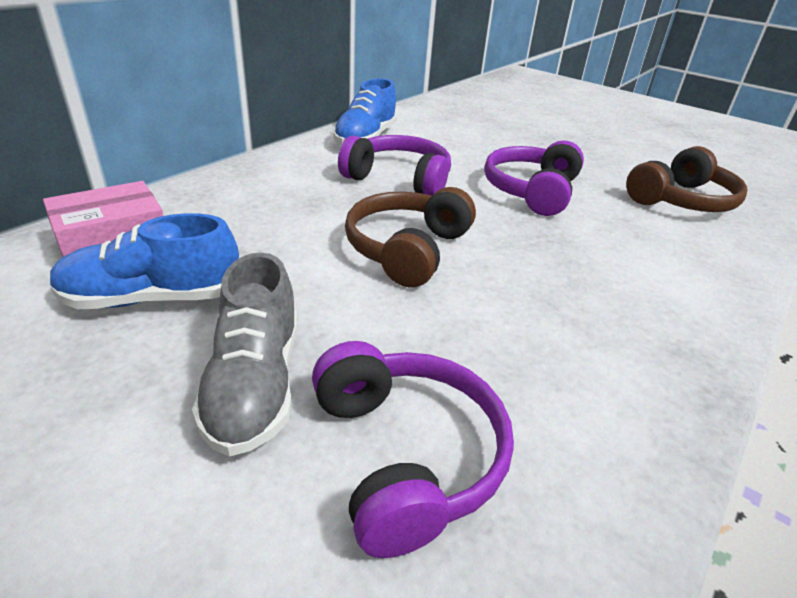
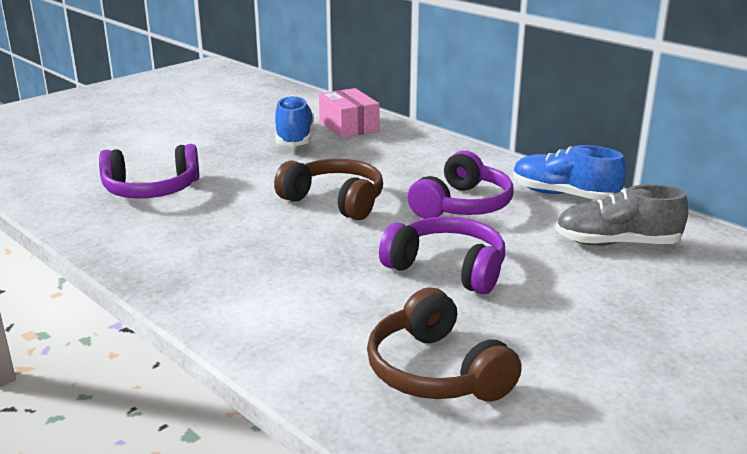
camera: 100 degrees right, 10 degrees down
(255, 384) = (215, 161): grey shoe -> grey shoe (616, 243)

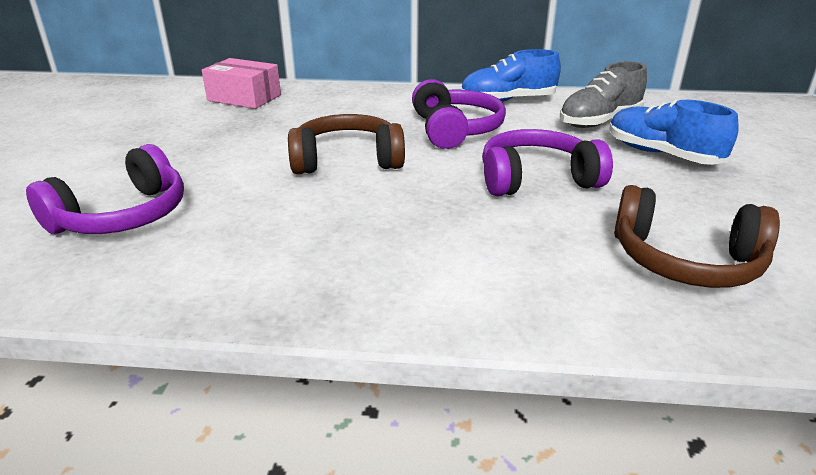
camera: 40 degrees left, 5 degrees up
(294, 138) = (207, 120): blue shoe -> blue shoe (662, 154)

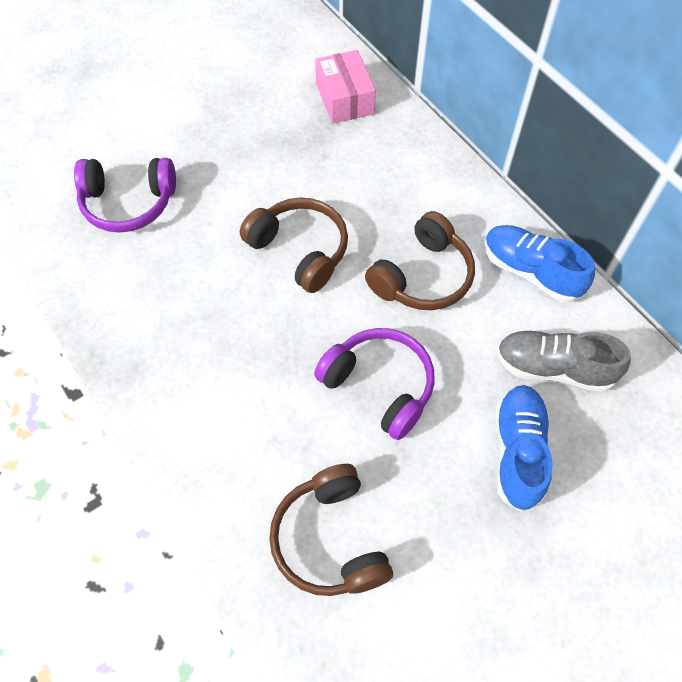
camera: 50 degrees right, 30 degrees up
(455, 130) = (422, 276): purple headphones -> brown headphones

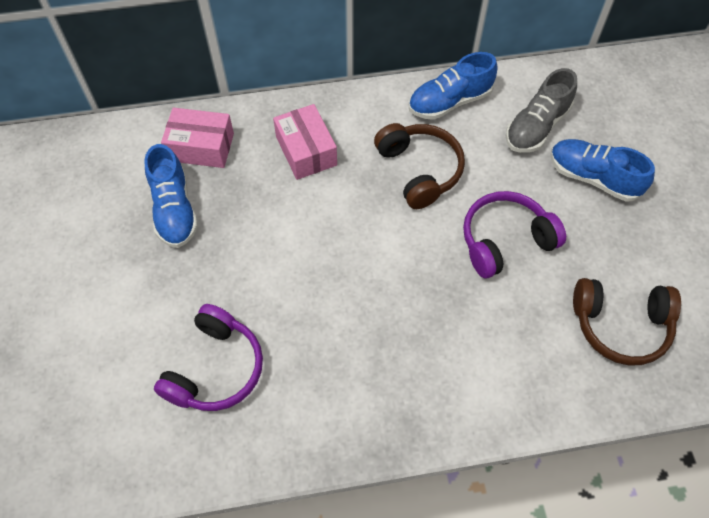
camera: 65 degrees left, 0 degrees up
(268, 109) = (174, 210): none -> blue shoe
(300, 250) = (349, 245): brown headphones -> none
(388, 175) = (306, 151): none -> pink box

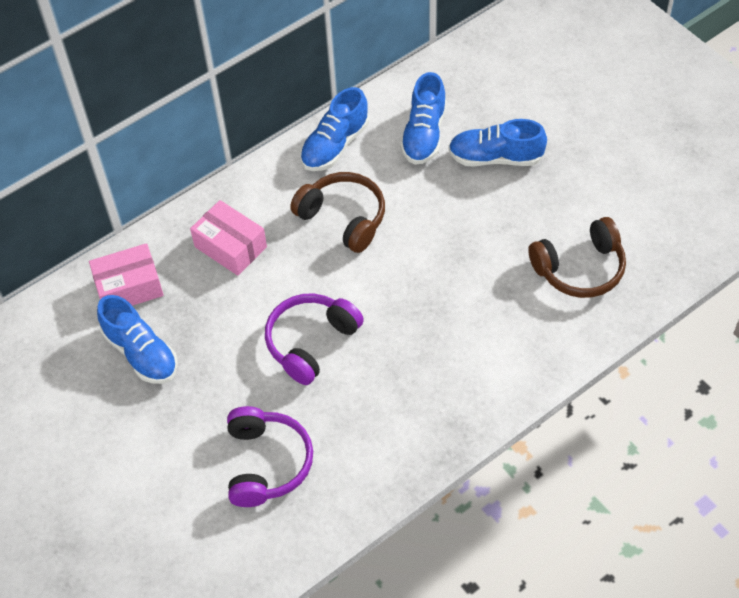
camera: 25 degrees left, 5 degrees down
(505, 241) = (451, 244): purple headphones -> purple headphones (311, 342)
(536, 127) = (424, 134): grey shoe -> blue shoe

